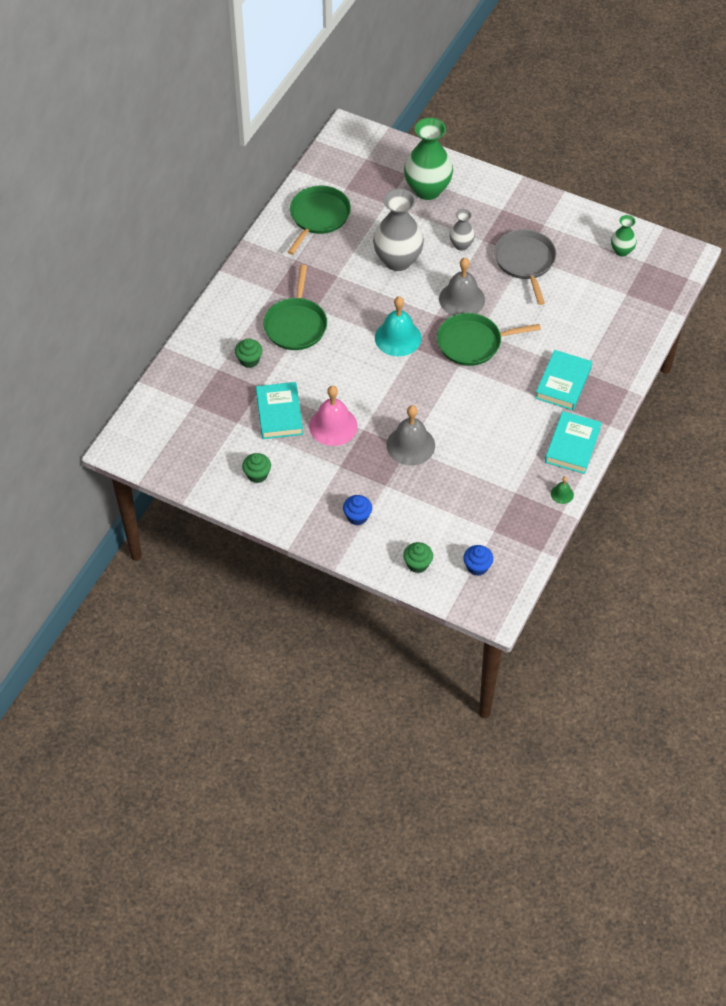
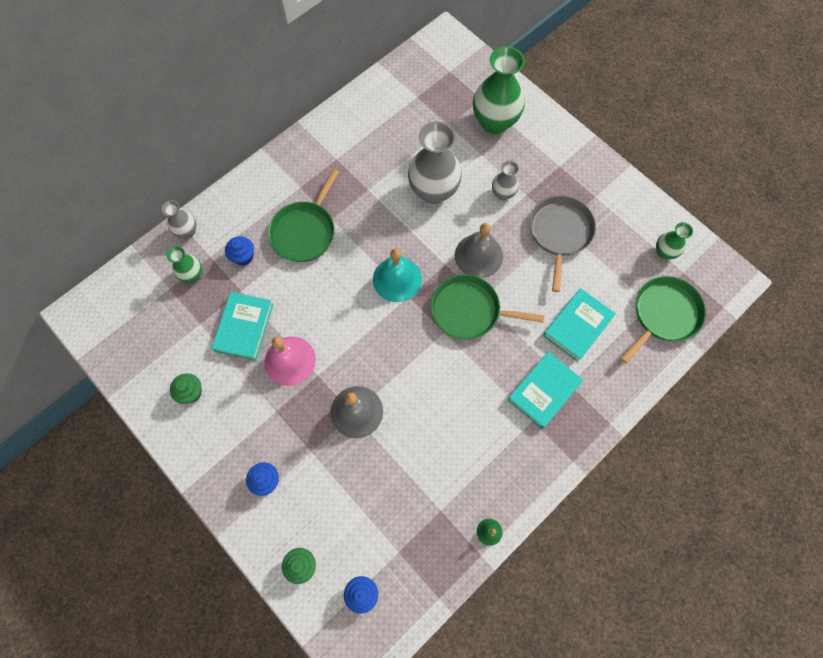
camera: 20 degrees right, 15 degrees up
(186, 355) = (187, 231): none -> grey vase
(210, 387) = (192, 275): none -> green vase
(249, 360) = (243, 256): green cupcake -> blue cupcake
(318, 217) = (378, 120): green pan -> green pan (663, 315)
(572, 445) = (524, 473): turquoise book -> turquoise book (577, 326)

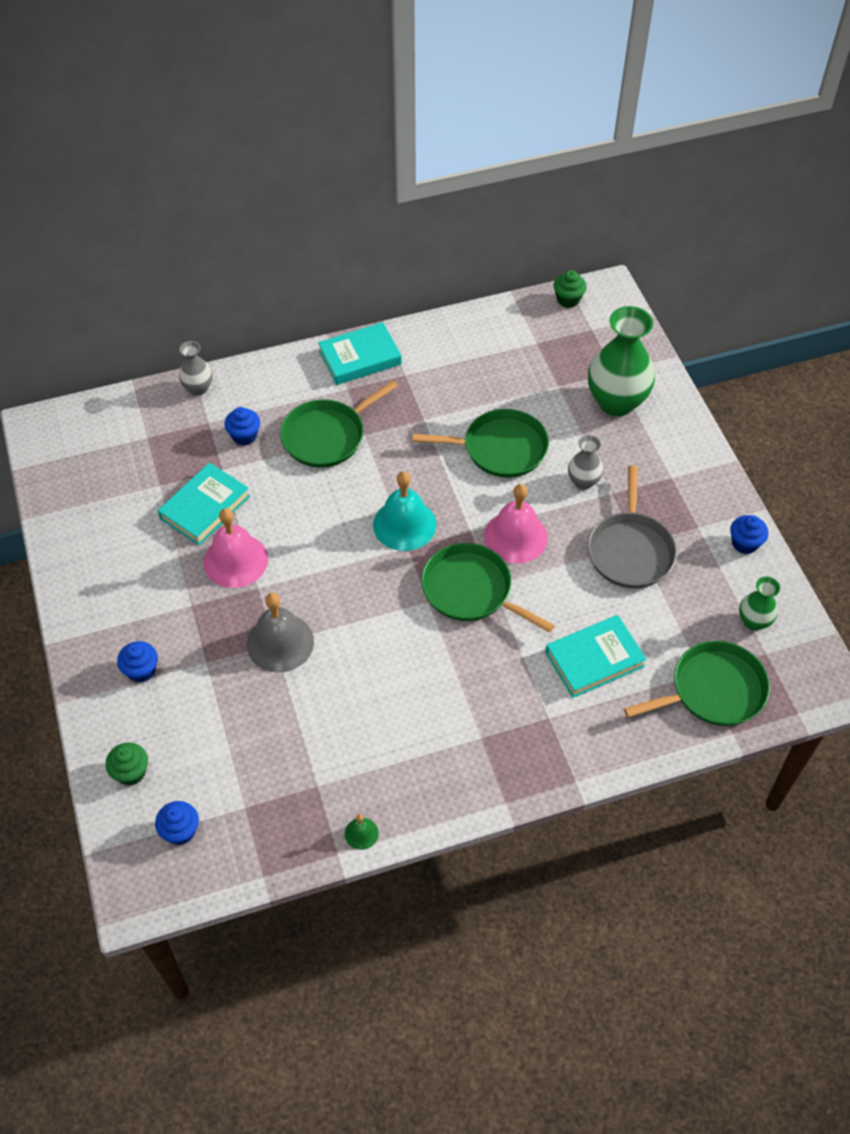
camera: 25 degrees right, 15 degrees down
(191, 392) = (112, 549): green cupcake -> green cupcake (568, 299)
(192, 275) = (179, 433): green vase -> none
(433, 191) = (500, 448): grey vase -> green pan
(478, 255) = (515, 537): grey bell -> pink bell
(543, 391) = (512, 712): turquoise book -> turquoise book (360, 358)
(560, 233) = (630, 550): grey pan -> grey pan turned 150 degrees clockwise
(630, 196) = (744, 543): none -> blue cupcake

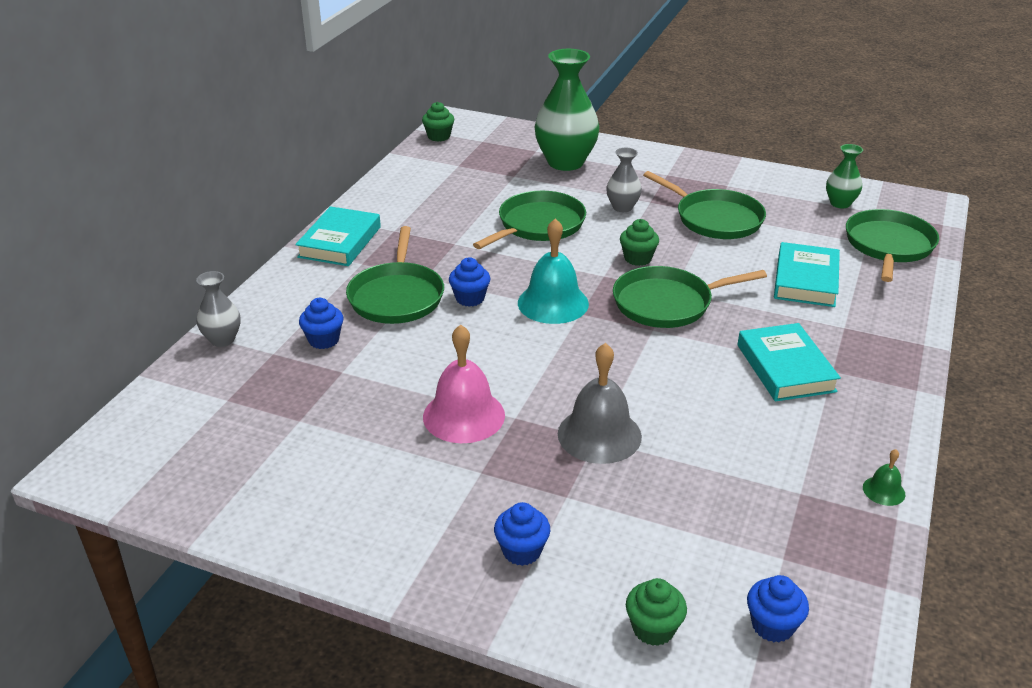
camera: 50 degrees left, 20 degrees down
(205, 507) = (372, 404): turquoise book -> turquoise book (785, 368)
(515, 537) = (637, 258): pink bell -> green cupcake
(630, 550) = (715, 219): grey pan -> green pan
(744, 543) = (764, 176): blue cupcake -> blue cupcake (470, 298)

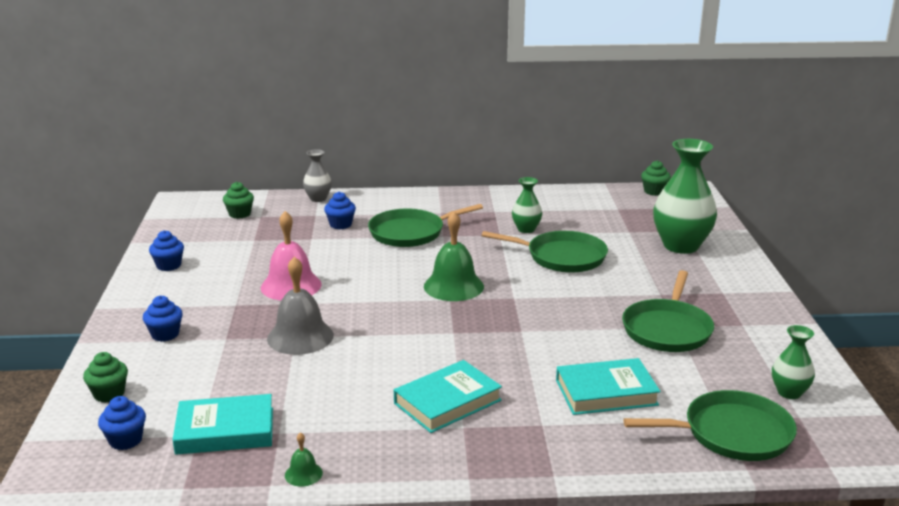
camera: 65 degrees right, 10 degrees down
(340, 242) = (460, 199): turquoise book -> turquoise book (225, 431)
(457, 225) = (526, 229): none -> green vase
(470, 298) = (431, 256): blue cupcake -> blue cupcake (168, 265)
(553, 303) = (453, 286): turquoise bell -> green bell
(622, 207) = (634, 284): grey vase -> none
(637, 258) = (555, 306): green cupcake -> green cupcake (239, 214)
(667, 303) = (498, 331): green pan -> none

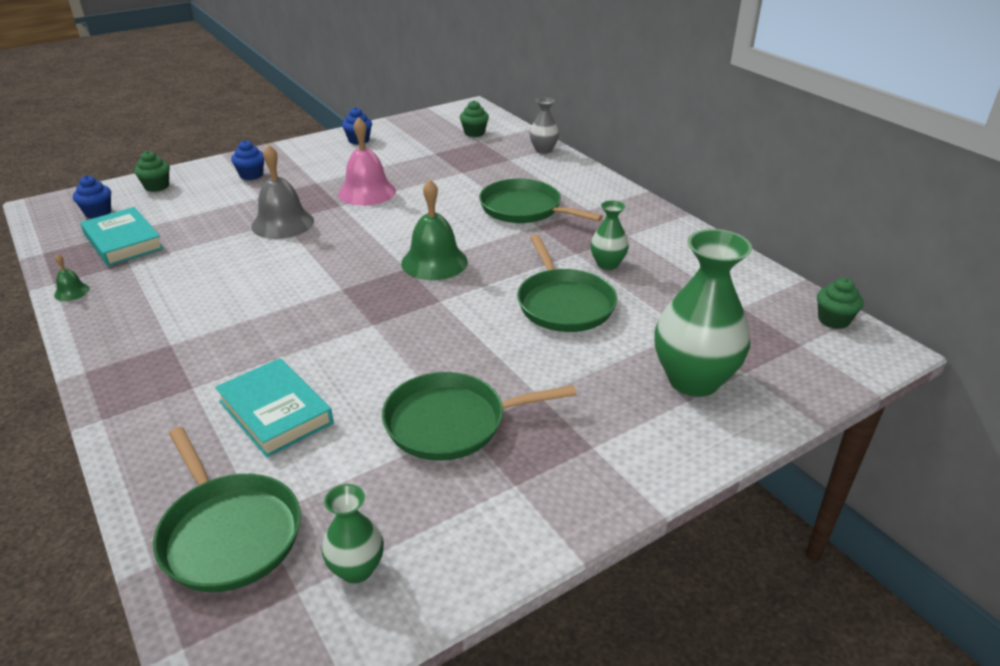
camera: 60 degrees right, 10 degrees up
(340, 224) = (503, 175): blue cupcake -> none
(447, 402) = (210, 323): turquoise book -> none

